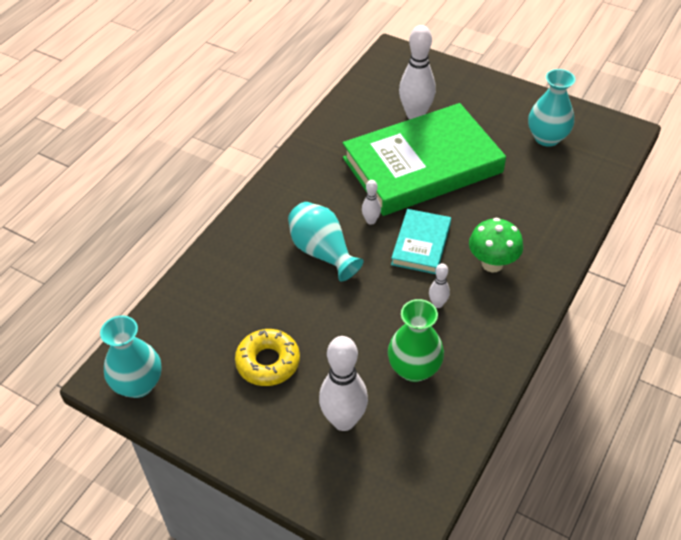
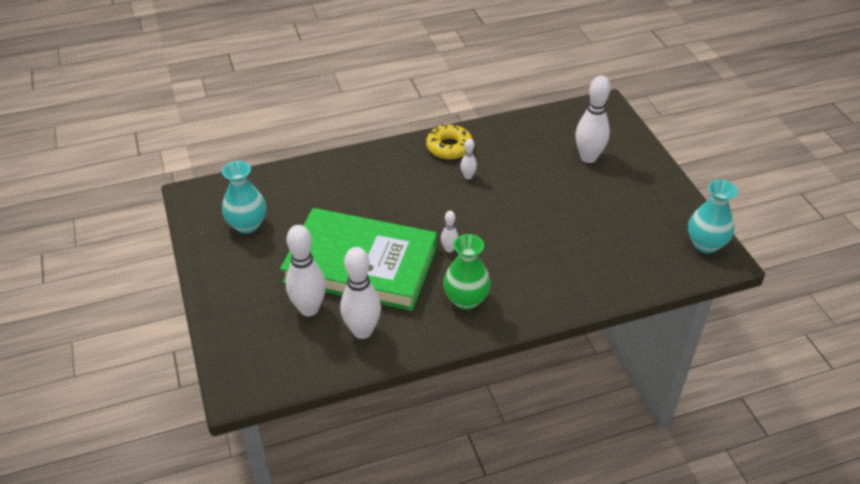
camera: 140 degrees left, 5 degrees down
(268, 362) = (608, 208): yellow donut -> yellow donut (449, 147)
(322, 252) = (507, 250): turquoise vase -> none
(361, 125) = (362, 331): none -> white bowling pin
(414, 369) = (522, 156): green vase -> green vase (466, 299)
(421, 244) = (434, 213): turquoise book -> none
(492, 264) = (406, 176): green mushroom -> none

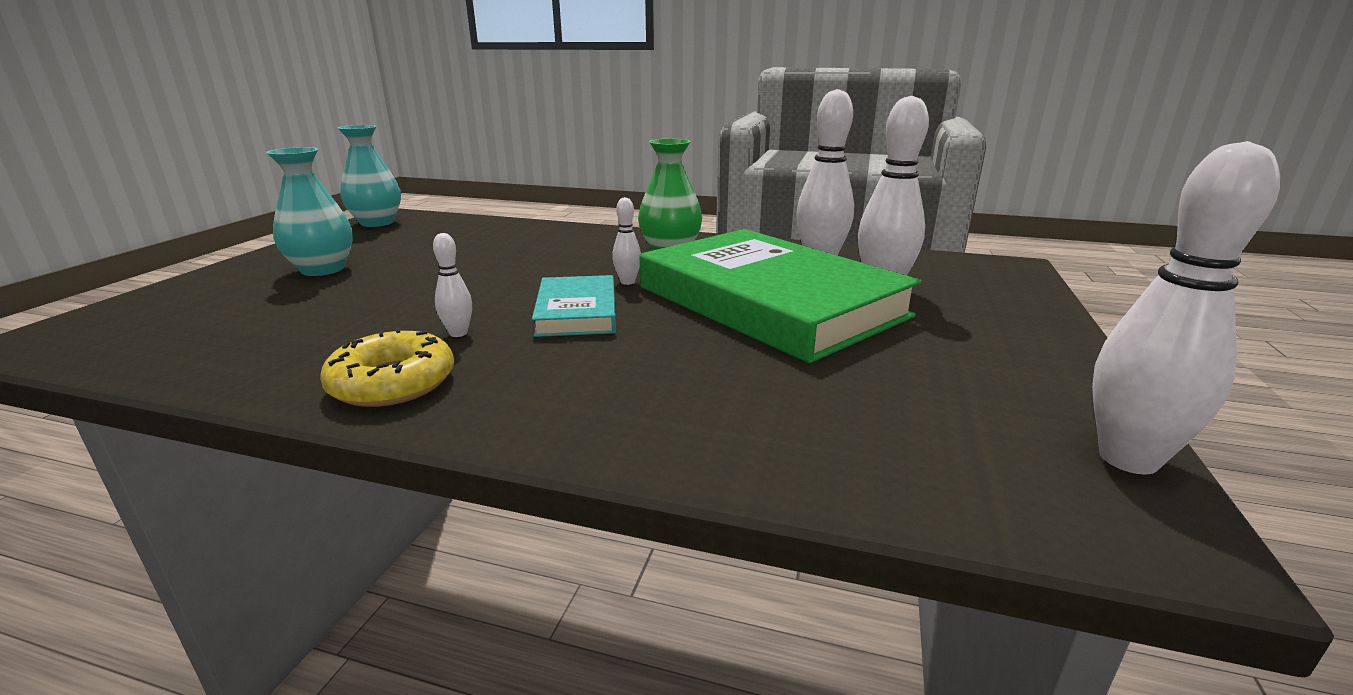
camera: 145 degrees left, 20 degrees down
(247, 225) = (969, 404): turquoise vase -> turquoise vase (322, 269)
(441, 212) = (577, 312): none -> turquoise book
(588, 157) = (264, 297): white bowling pin -> white bowling pin (1128, 459)

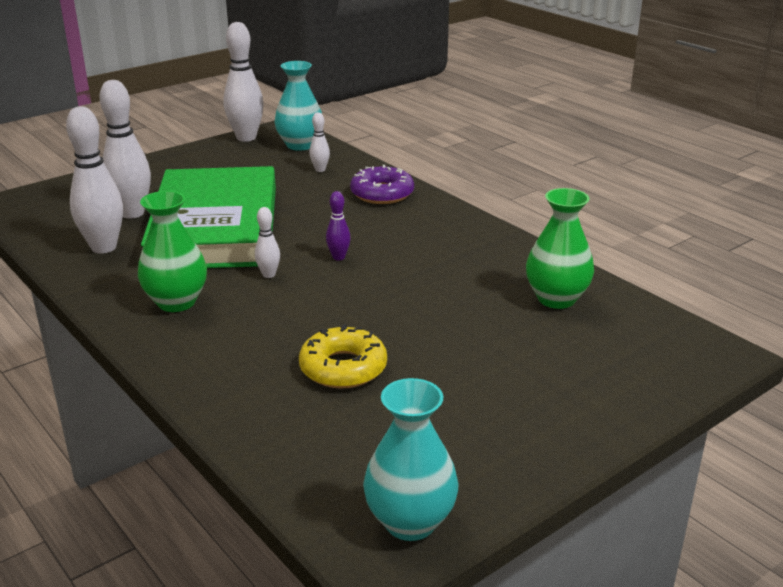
camera: 145 degrees left, 5 degrees up
(253, 341) = (556, 299): none -> green vase
(322, 269) = (503, 389): turquoise vase -> turquoise vase (300, 145)
(393, 383) = (477, 240): yellow donut -> yellow donut (343, 368)
(458, 333) = (425, 263): white bowling pin -> white bowling pin (320, 170)
(577, 312) = (338, 257): turquoise book -> purple bowling pin
(634, 416) = (382, 193): none -> purple donut

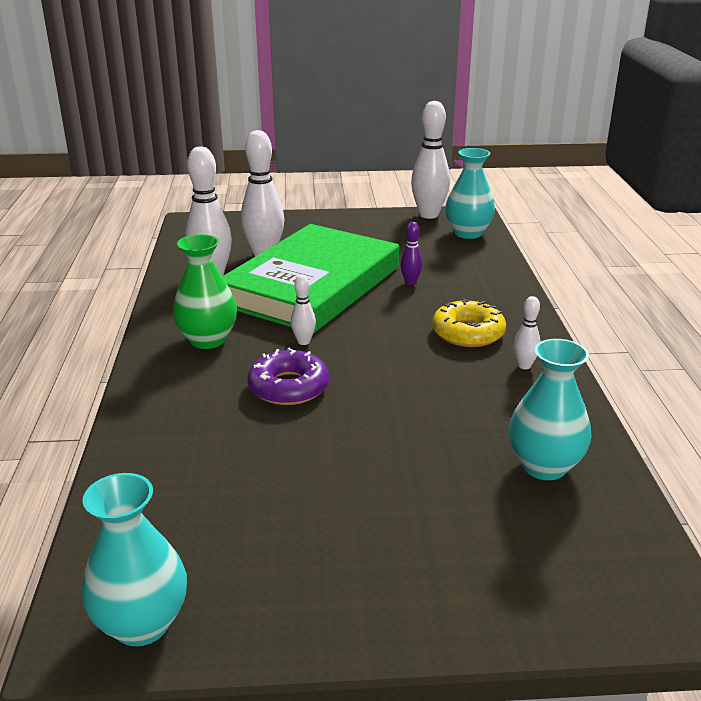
camera: 35 degrees right, 0 degrees up
(320, 170) = (459, 260): white bowling pin -> white bowling pin (524, 366)
(338, 257) = (380, 346): purple bowling pin -> purple bowling pin (410, 282)
(343, 368) = (262, 450): yellow donut -> yellow donut (468, 333)
(382, 193) = (490, 299): purple donut -> purple donut (288, 387)
(556, 299) = (544, 466): green vase -> turquoise vase

